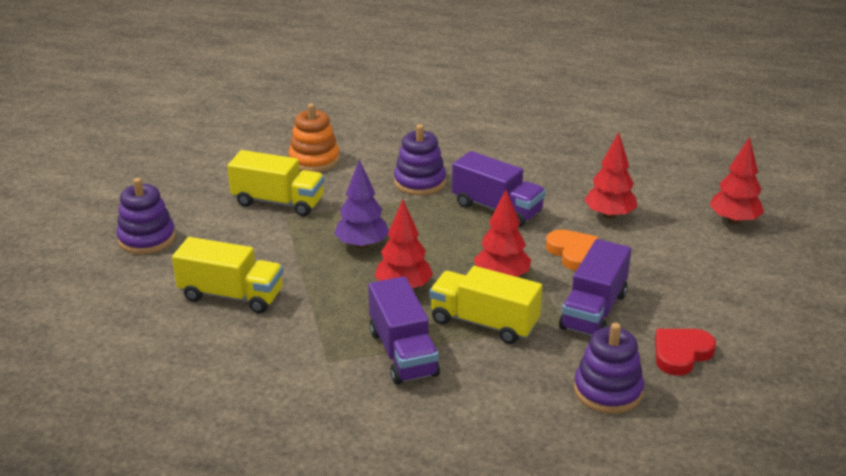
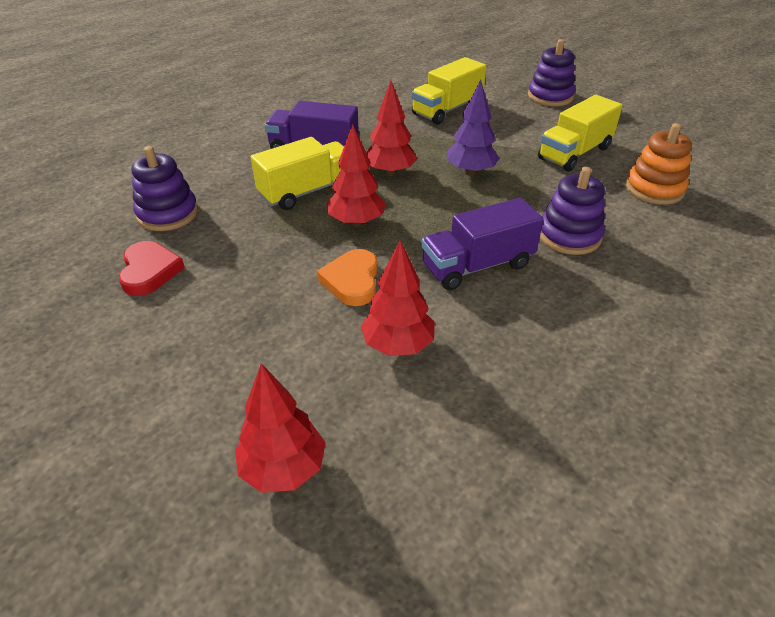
camera: 120 degrees right, 10 degrees up
(573, 253) = (352, 281): orange heart -> orange heart turned 90 degrees clockwise
(593, 311) = (257, 251): purple truck -> none

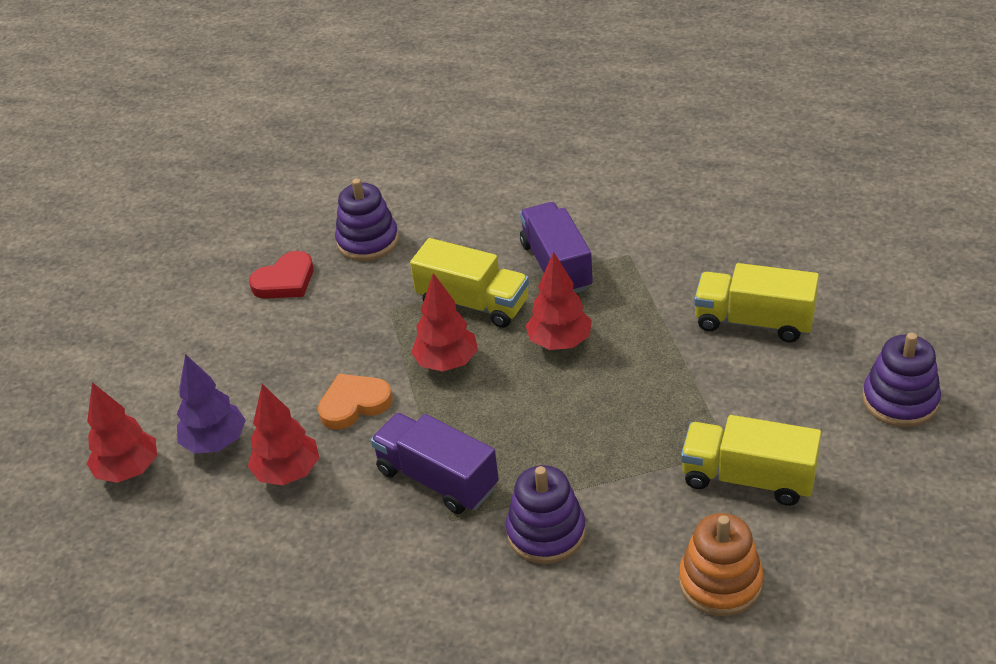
camera: 65 degrees right, 0 degrees up
(470, 172) = (616, 403): purple tree -> purple tree (215, 442)

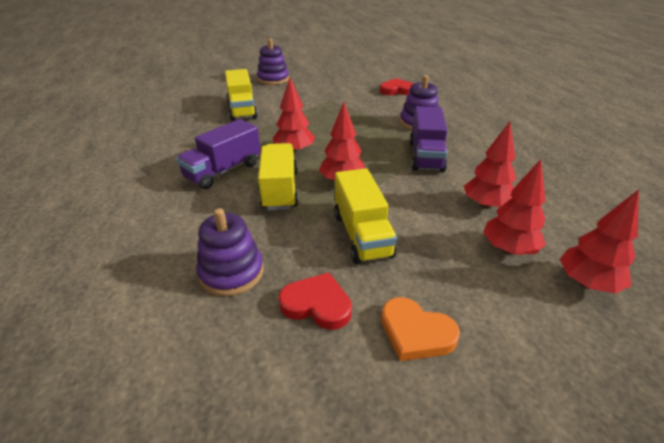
camera: 125 degrees left, 5 degrees down
(215, 442) = (508, 249): purple tree -> red tree
(354, 404) = (409, 203): orange heart -> orange heart (416, 333)
(720, 582) = (397, 90): orange stacking toy -> red heart
(748, 478) = (342, 95): yellow truck -> yellow truck (362, 235)

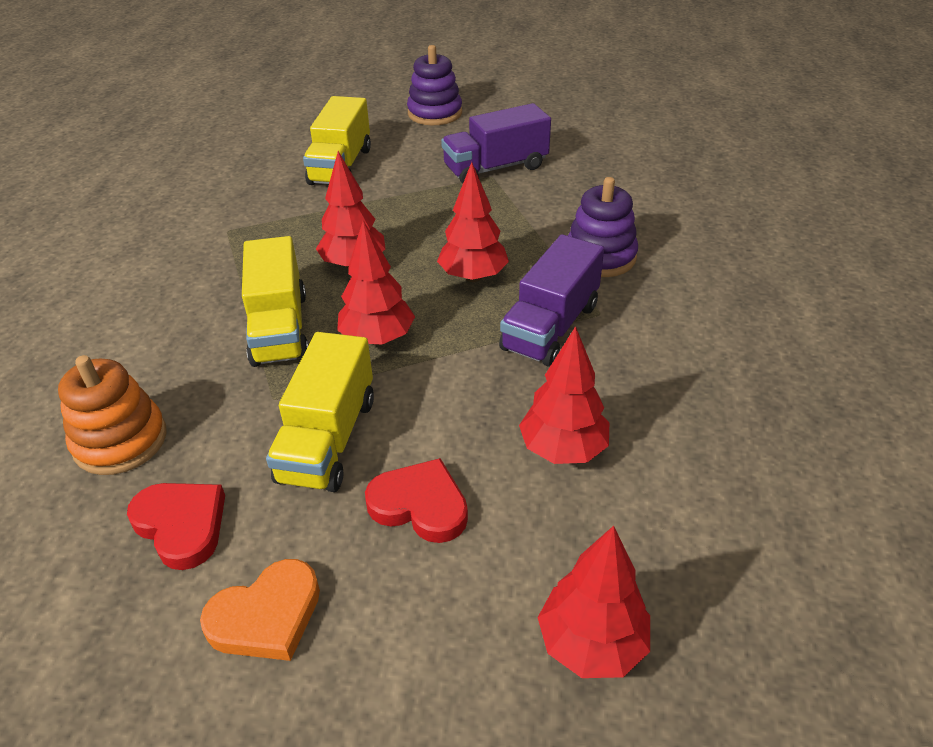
camera: 25 degrees right, 5 degrees up
(223, 171) = (231, 274): purple truck -> purple truck (495, 168)
(231, 273) = (120, 441): purple stacking toy -> orange stacking toy
(280, 190) = (279, 328): yellow truck -> yellow truck turned 150 degrees clockwise
(397, 90) = (624, 177): red heart -> red heart (420, 505)
(416, 333) = (266, 616): orange heart -> orange heart turned 90 degrees counterclockwise
(508, 249) = (522, 540): red tree -> red tree (473, 277)

